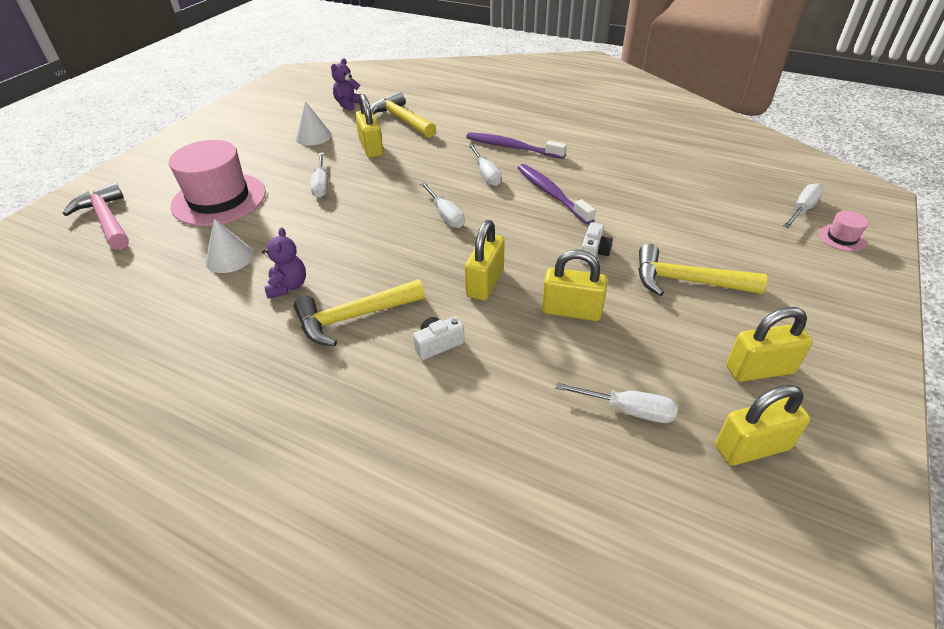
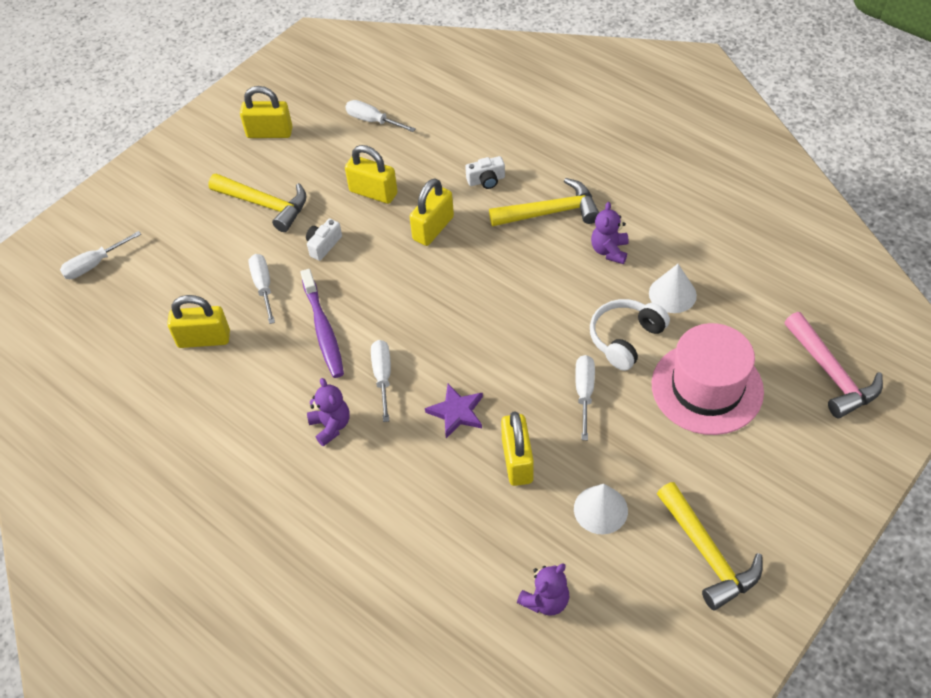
camera: 165 degrees left, 10 degrees up
(282, 220) = (625, 339): none -> white headphones
(401, 119) = (465, 531): yellow hammer -> yellow hammer (708, 554)
(421, 164) = (456, 412): none -> purple star
(445, 215) = (447, 317): white screwdriver -> white screwdriver (263, 287)
(512, 147) = (331, 426): purple toothbrush -> purple teddy bear
(752, 447) = (313, 93): yellow padlock -> yellow padlock (204, 339)
(842, 238) = (96, 227): pink hat -> none

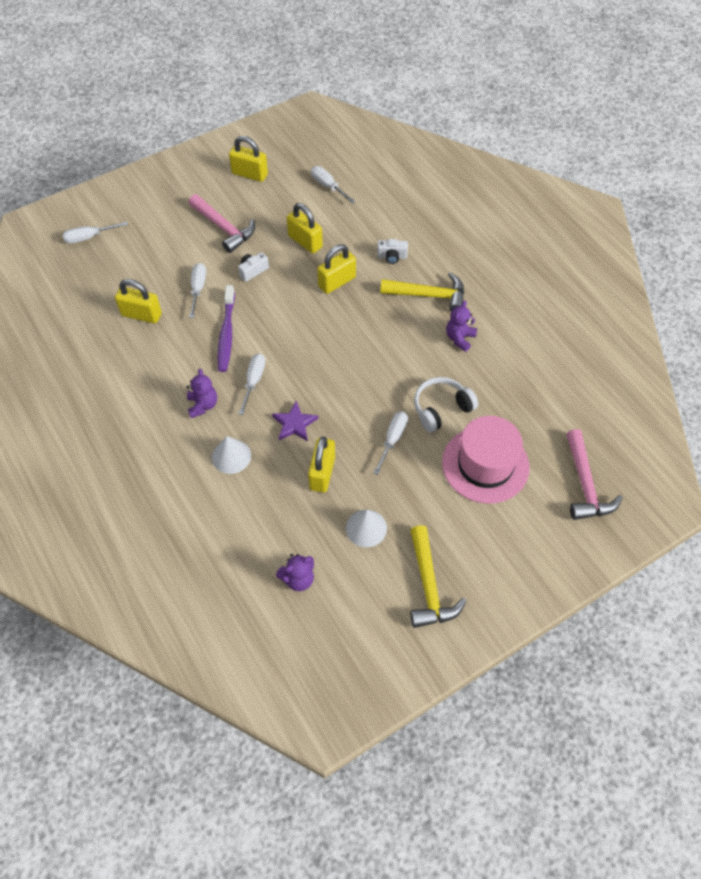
camera: 15 degrees right, 5 degrees up
(265, 205) = (224, 228): yellow hammer -> pink hammer
(672, 294) = (492, 386): white cone -> white cone (231, 456)

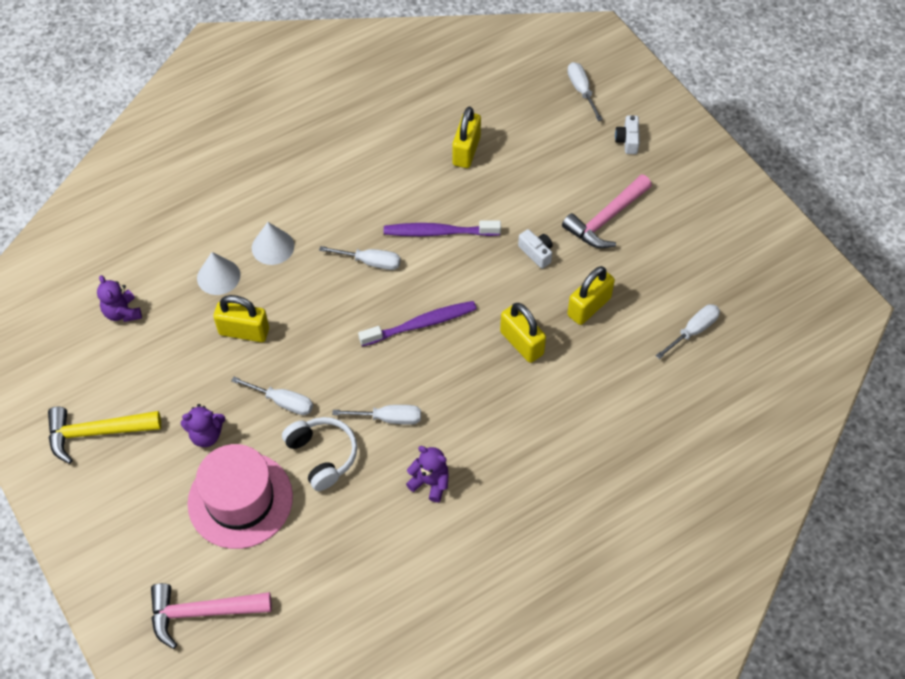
camera: 90 degrees right, 0 degrees up
(198, 289) = (505, 200): white screwdriver -> white screwdriver (388, 418)
(203, 405) = (340, 217): purple teddy bear -> purple teddy bear (206, 435)
(250, 174) = (706, 241): yellow padlock -> none
(294, 424) = (310, 303): purple star -> none
(318, 345) = (421, 324): none -> purple toothbrush
(366, 528) = (172, 374): white cone -> white cone (218, 276)
(392, 256) = (568, 406): white camera -> white camera (627, 140)
(429, 295) = (502, 449): yellow hammer -> none

